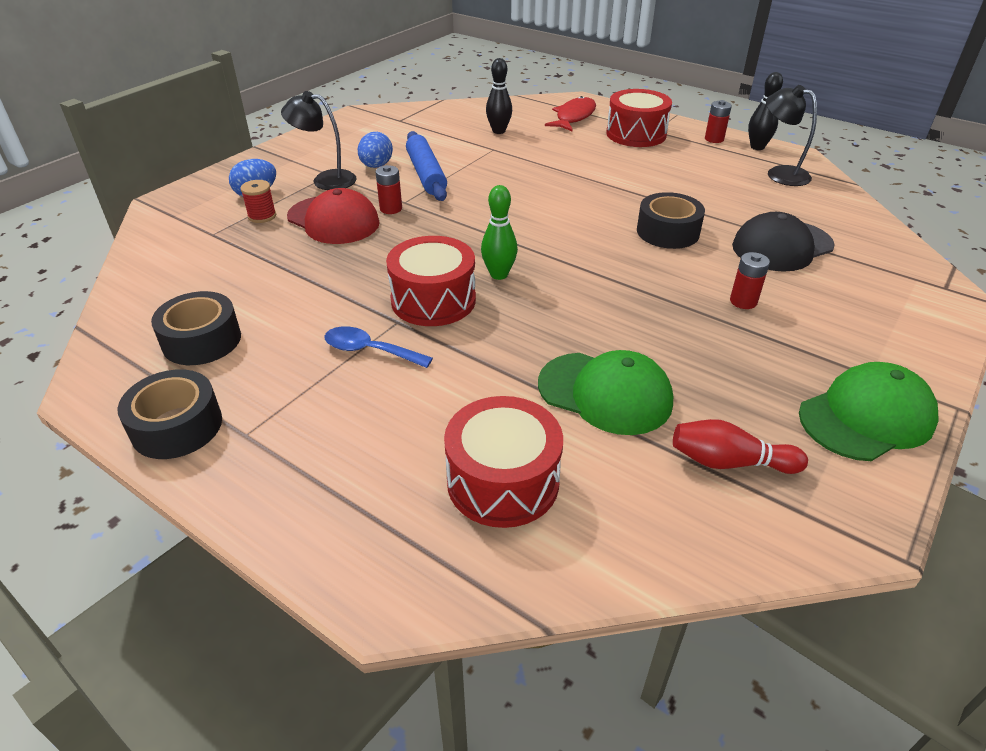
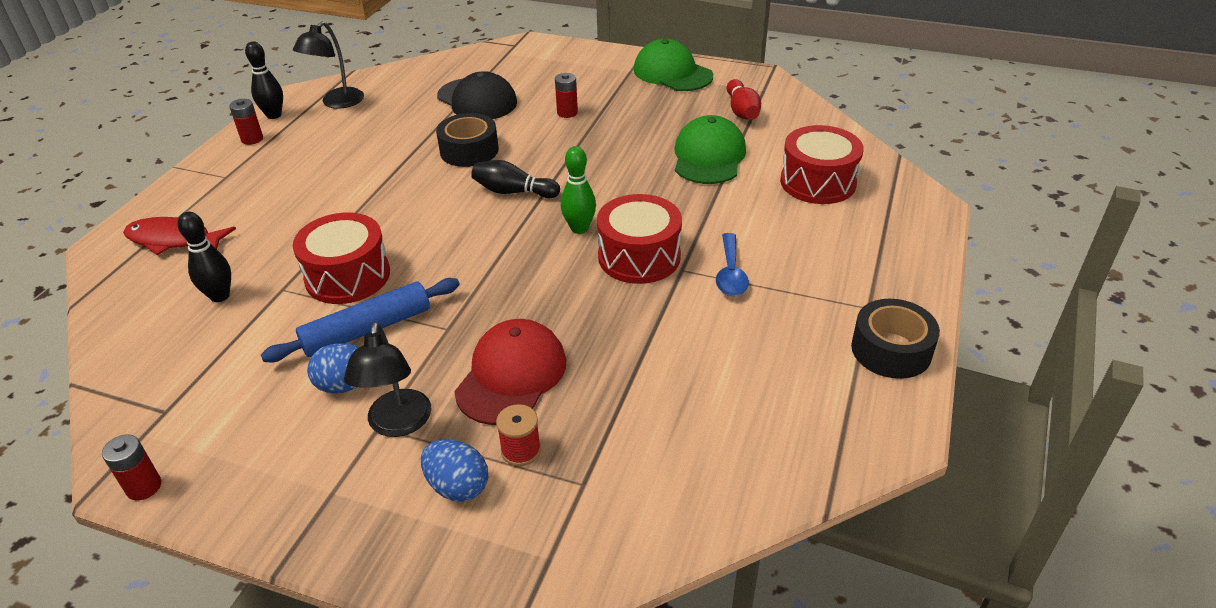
camera: 105 degrees left, 0 degrees up
(202, 340) = (783, 388): black tape -> none
(391, 209) = (469, 334): red battery -> red battery (144, 487)
(580, 247) = (513, 192): none -> black bowling pin
(636, 134) = (236, 188): red drum -> red drum (348, 276)

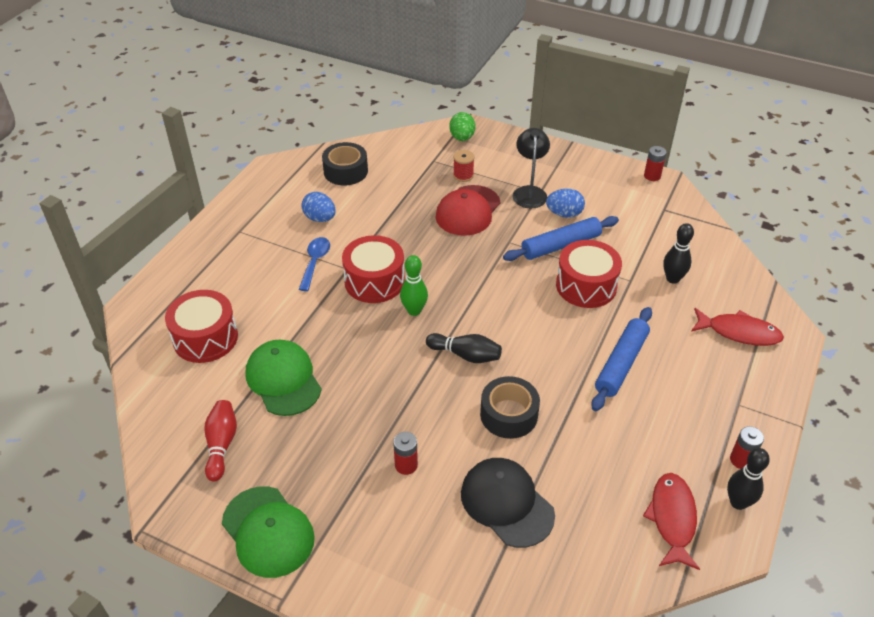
camera: 175 degrees left, 5 degrees up
(335, 199) = (621, 364): none -> blue rolling pin
(337, 103) = (672, 519): black lamp -> red fish
(457, 486) = (494, 164): blue egg -> blue egg (320, 218)
(525, 558) = (462, 138): none -> green egg
(709, 156) = (283, 380): green cap -> green cap turned 135 degrees clockwise
(891, 350) = (244, 205): black tape -> black tape (345, 171)

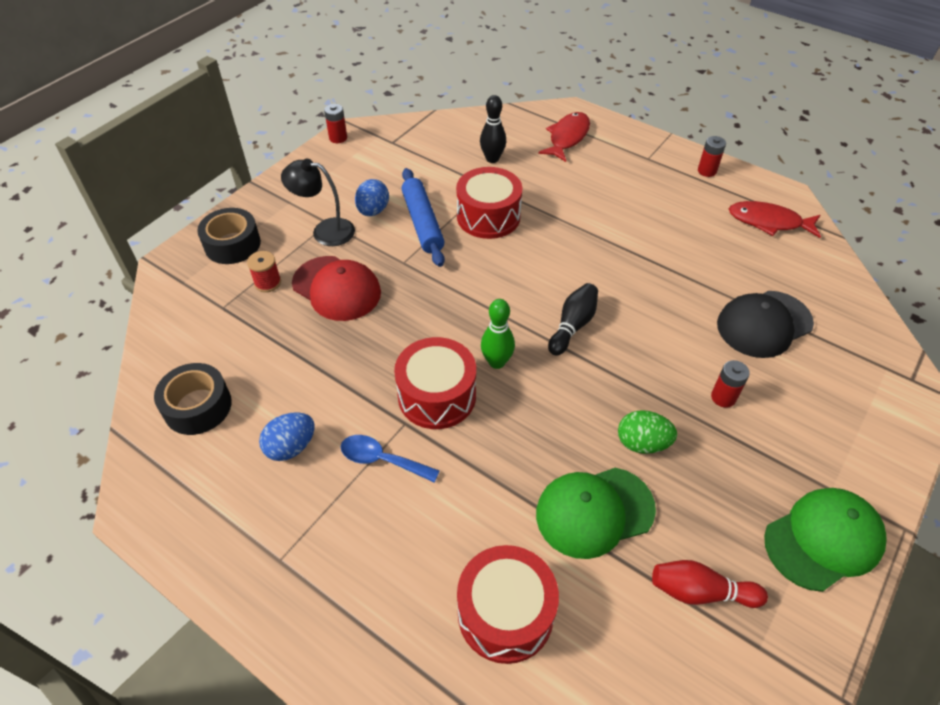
camera: 80 degrees left, 5 degrees up
(462, 138) = (190, 272): green egg -> green egg (642, 443)
(508, 414) = (656, 304): black tape -> black tape (232, 244)
(621, 364) = (597, 214): blue rolling pin -> none
(738, 502) = (749, 183): black bowling pin -> none

